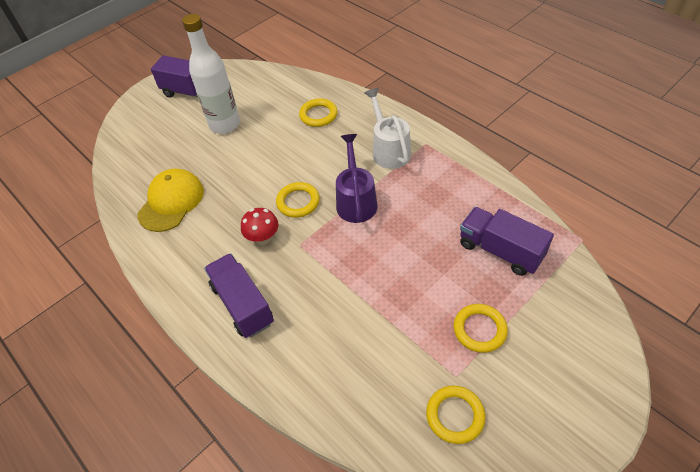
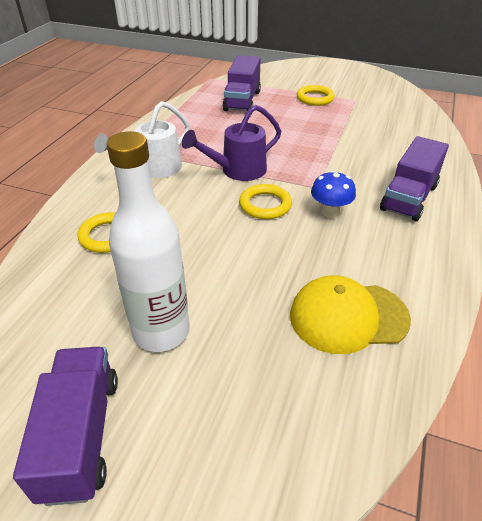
camera: 120 degrees left, 10 degrees down
(263, 238) = (330, 212): red mushroom -> blue mushroom
(455, 416) = (380, 97): yellow ring -> none

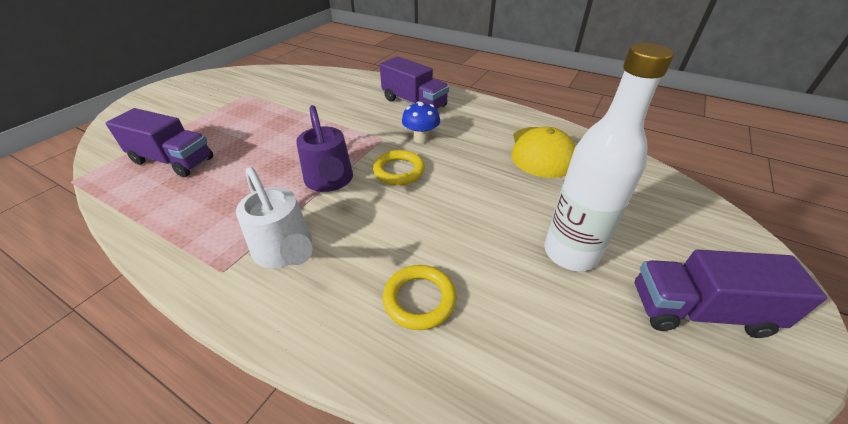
camera: 80 degrees left, 0 degrees up
(315, 98) = (219, 114): yellow ring -> none

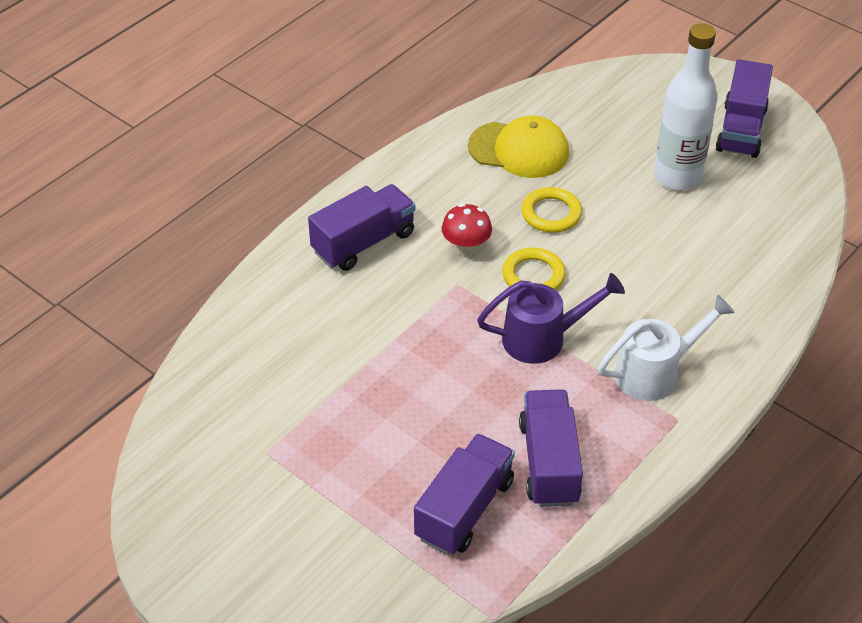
camera: 80 degrees left, 5 degrees up
(199, 194) = (549, 463): none -> purple truck
(419, 299) = (720, 280): yellow ring -> yellow ring (551, 213)
(421, 139) = (466, 248): blue mushroom -> red mushroom

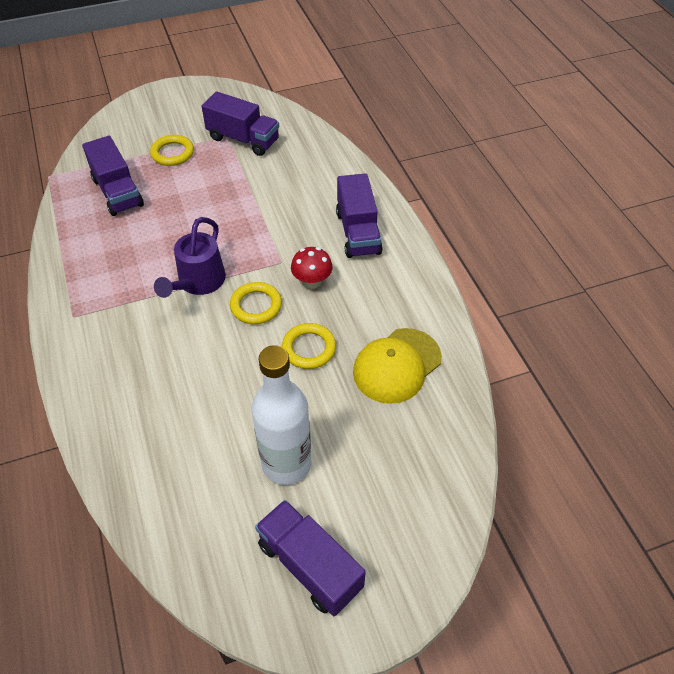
camera: 120 degrees right, 5 degrees up
(344, 496) = (172, 153): none -> yellow ring
(549, 463) = (108, 239): purple truck -> purple truck (243, 139)
(655, 372) = (117, 326): white watering can -> none

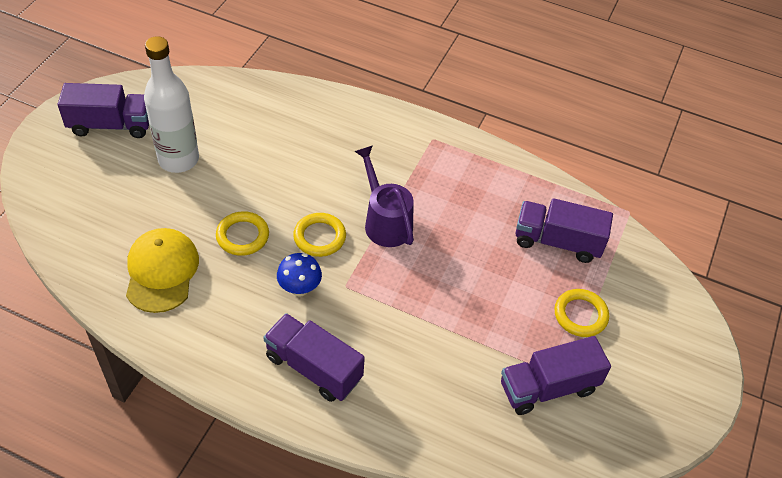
camera: 130 degrees right, 0 degrees up
(312, 282) = (299, 288): red mushroom -> blue mushroom

